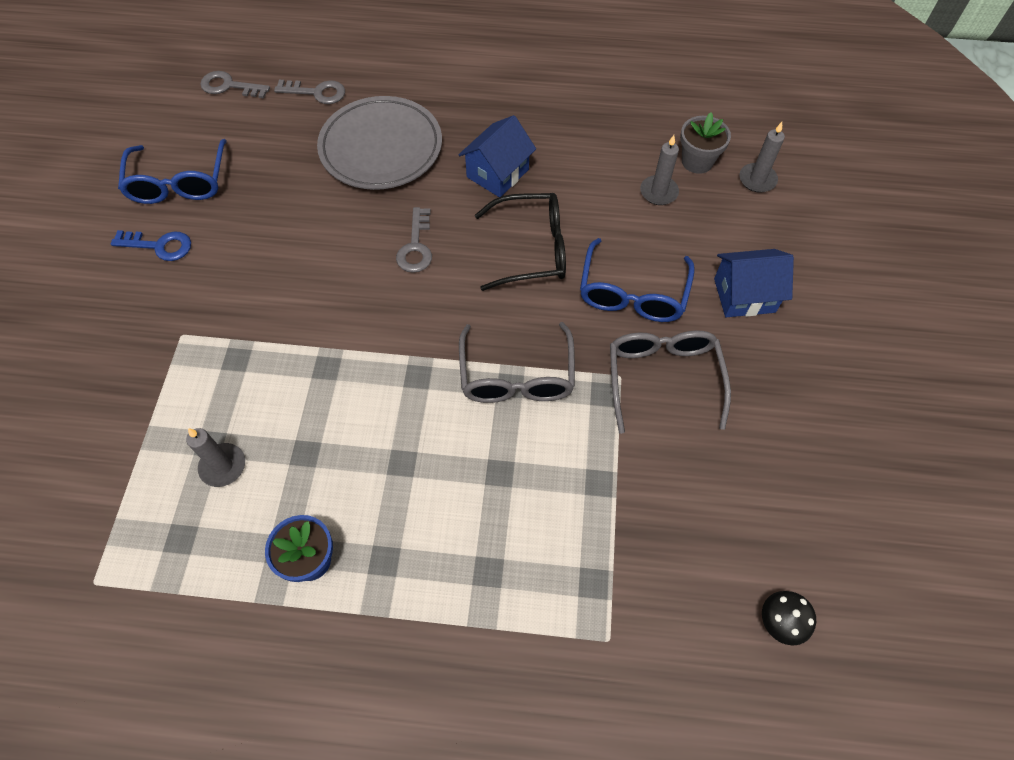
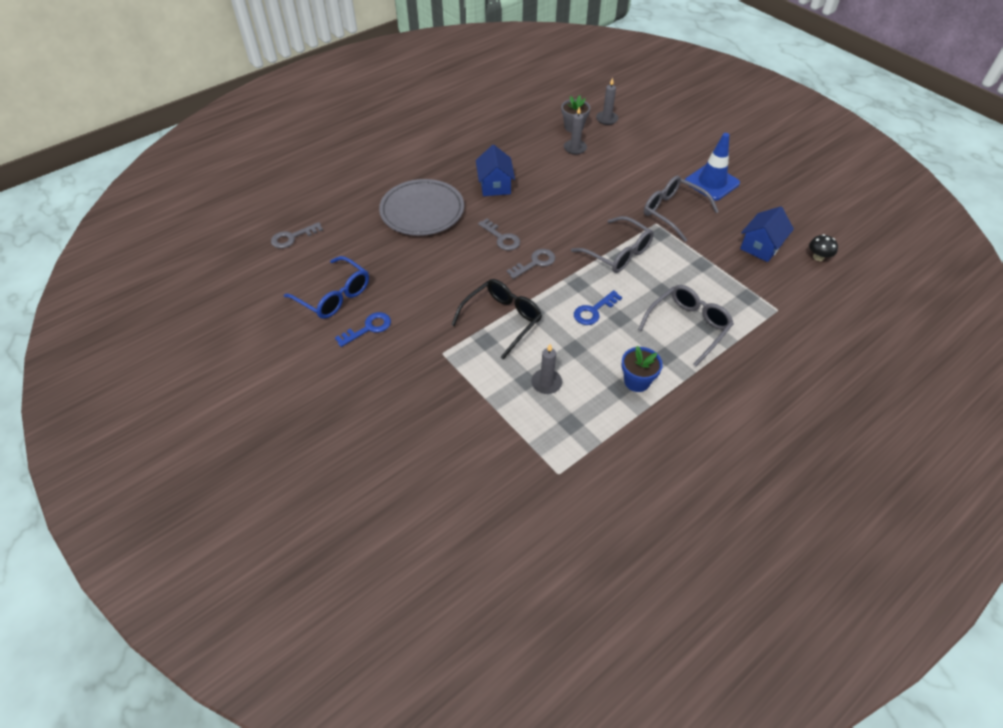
camera: 45 degrees left, 10 degrees down
(316, 92) = (349, 210): grey key -> grey key (535, 263)
(387, 426) = (594, 311): none -> blue key
(463, 550) = (688, 326): none -> grey glasses
(532, 249) = (554, 204): black glasses -> black glasses (502, 320)
(632, 294) = (619, 191): blue glasses -> none
(744, 295) = (660, 163): blue house -> blue house (761, 246)
(778, 379) = (712, 182): none -> blue traffic cone

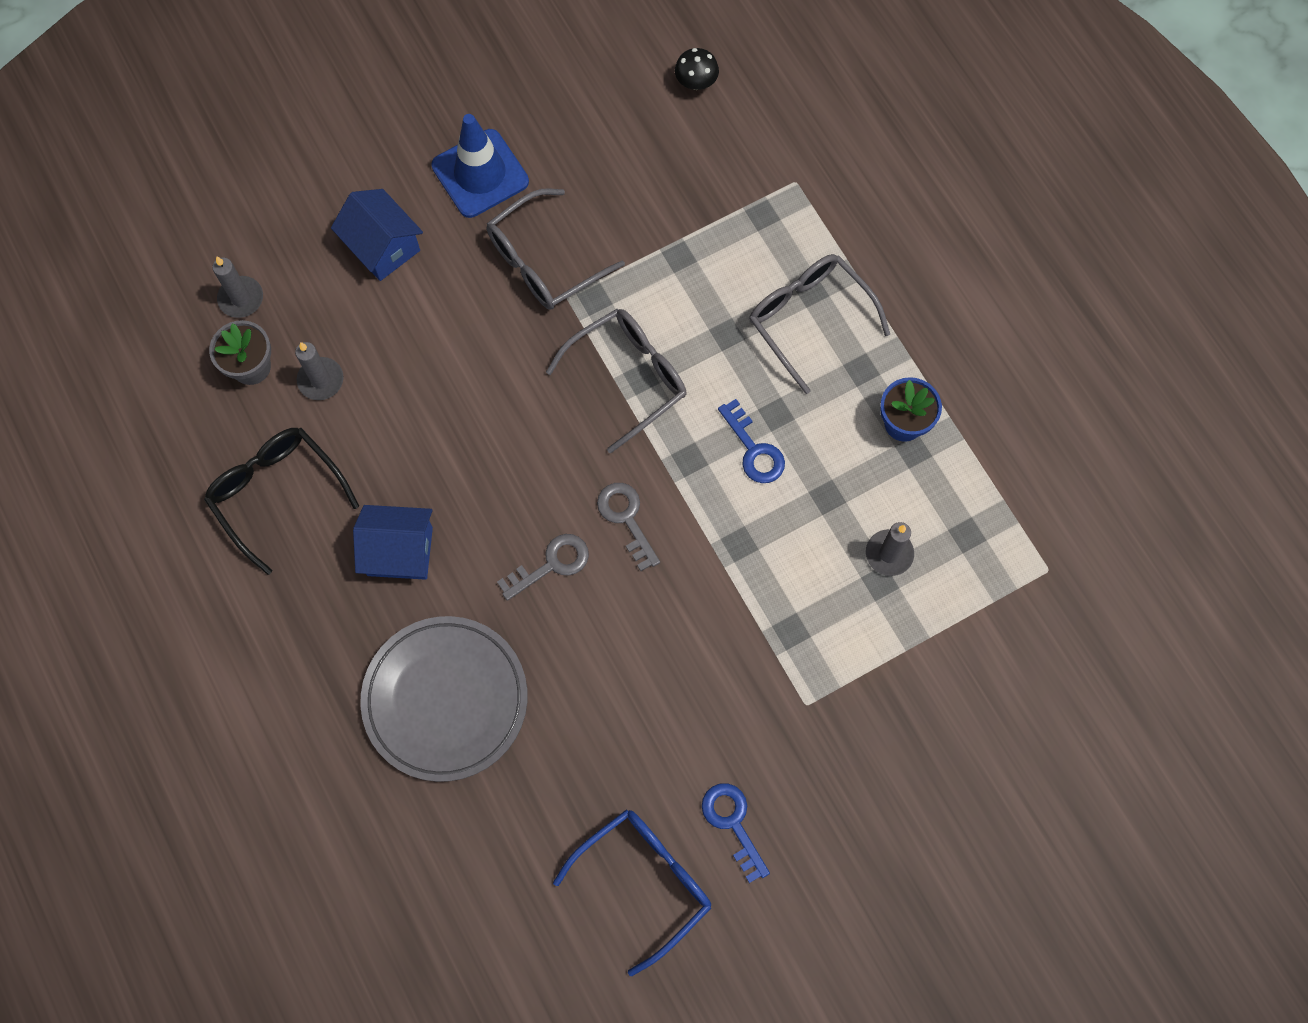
camera: 80 degrees left, 20 degrees up
(292, 237) = (469, 960): grey key -> none
(502, 320) = (750, 597): black glasses -> black glasses (276, 493)
(761, 246) = (656, 155): blue house -> blue house (383, 247)

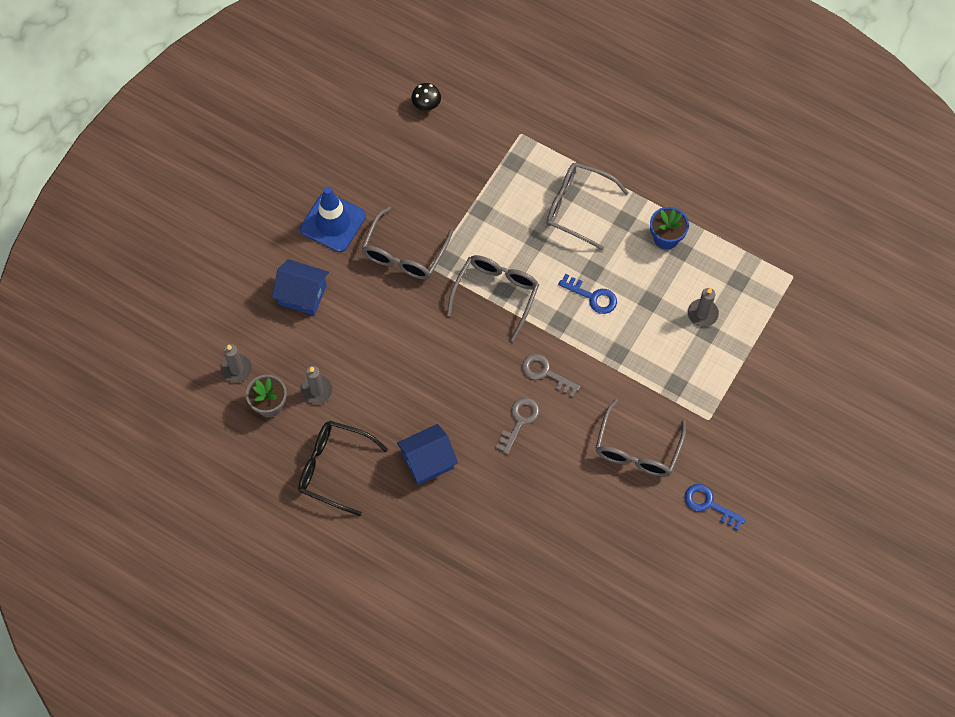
camera: 30 degrees left, 5 degrees down
(445, 700) = (508, 528): grey plate -> none
(645, 881) = (681, 562): blue glasses -> none
(683, 691) = (637, 449): none -> grey glasses

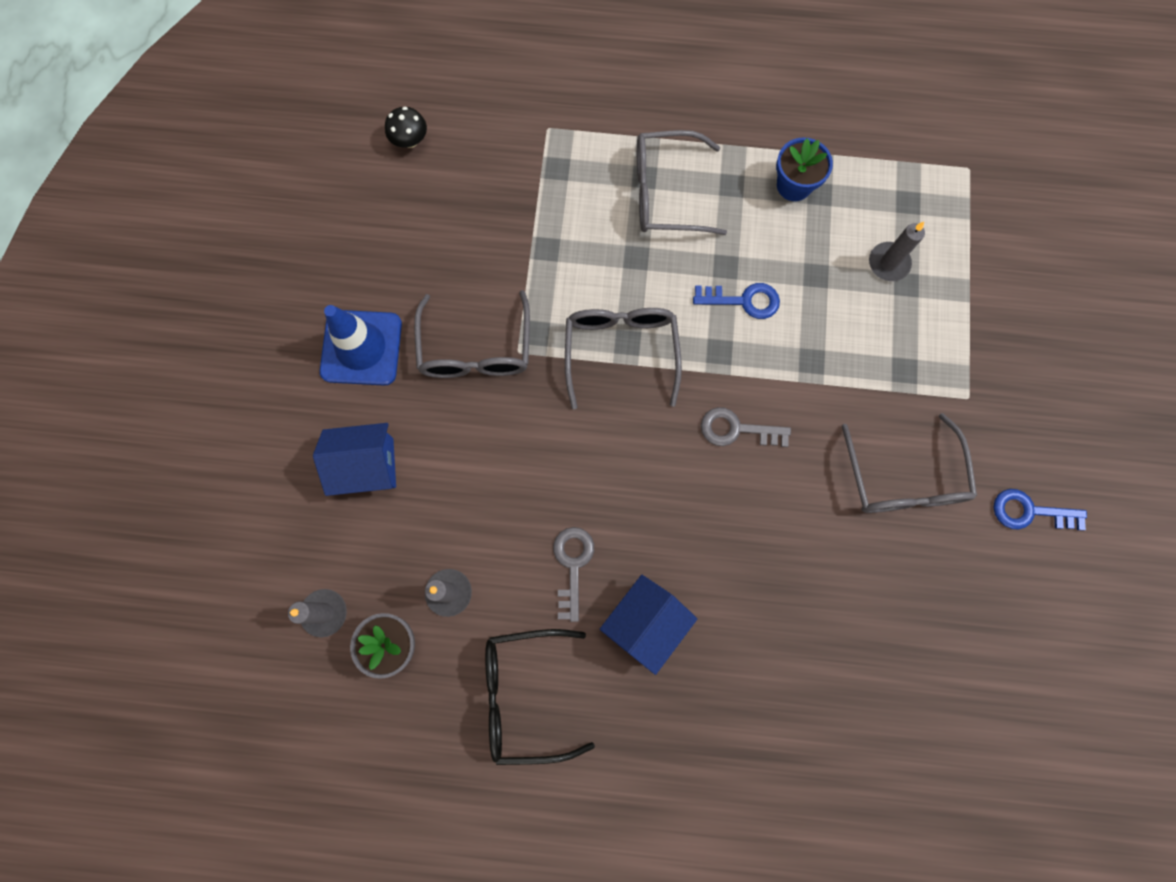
camera: 25 degrees left, 10 degrees up
(519, 421) = (736, 511): grey key -> grey key (572, 565)

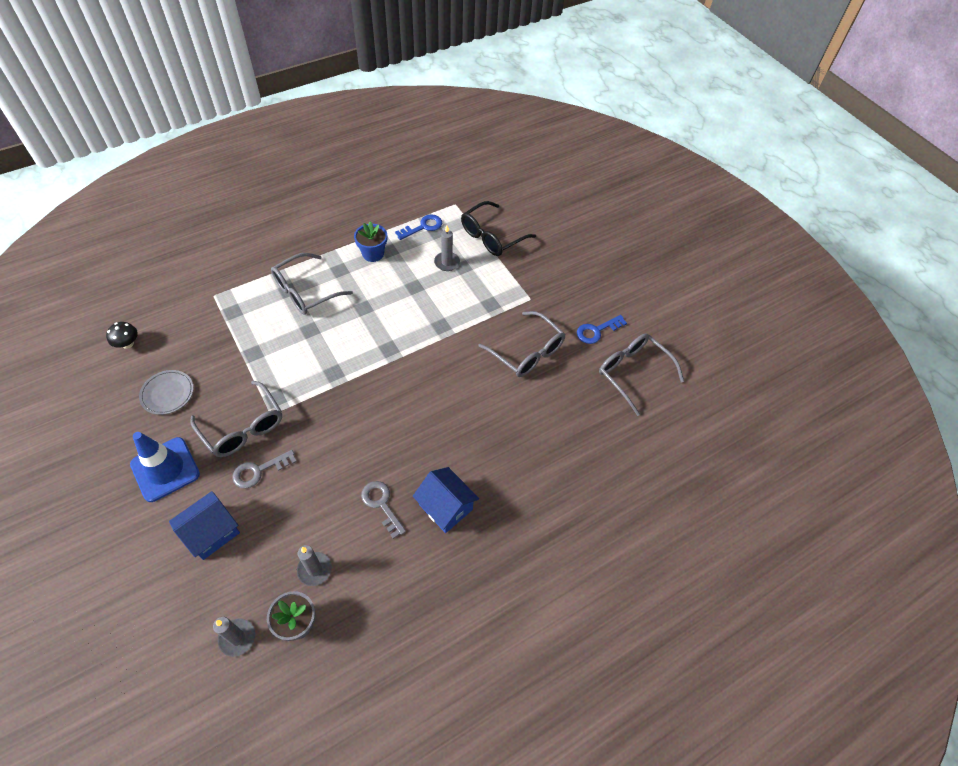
camera: 40 degrees left, 20 degrees down
(417, 244) = (167, 394): none -> grey plate
(524, 694) = (402, 594): black glasses -> black glasses (492, 236)
(621, 351) = (333, 379): grey glasses -> grey glasses (633, 373)
(645, 623) = (445, 507): blue house -> blue house turned 45 degrees counterclockwise
(737, 429) = (425, 380): grey key -> grey key (259, 471)
(743, 300) = (384, 318): blue key -> blue key (423, 227)

